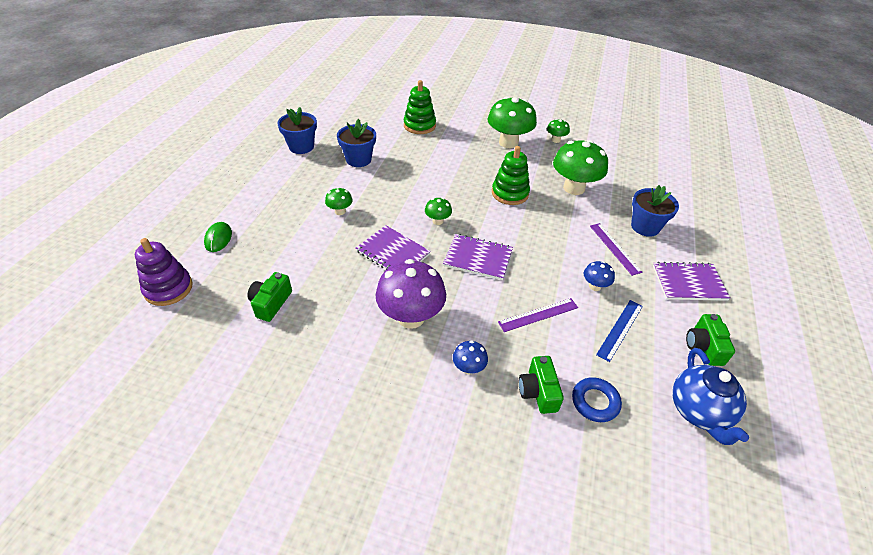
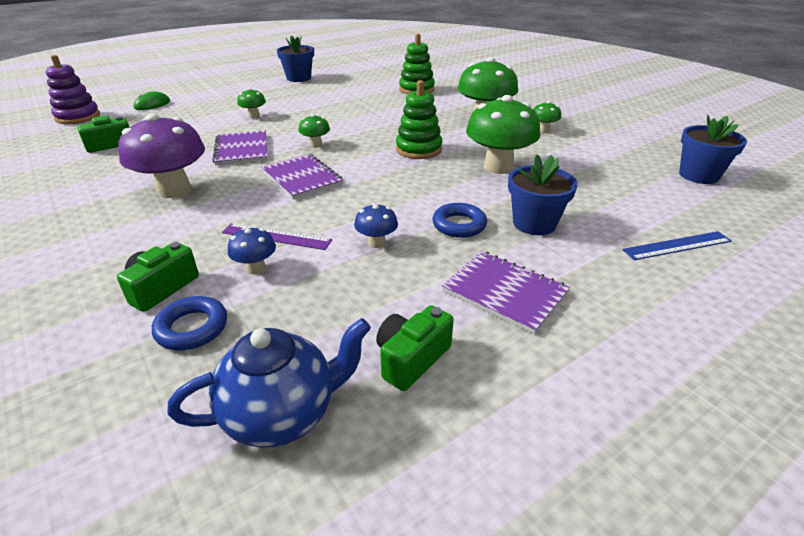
camera: 40 degrees right, 10 degrees down
(358, 159) = (326, 94): blue flower pot -> blue flower pot (698, 175)
(468, 368) = (145, 241): blue mushroom -> blue mushroom (256, 268)
(614, 248) = (459, 225): purple ruler -> blue ring
(620, 329) = (336, 288): blue ruler -> blue ruler (677, 245)
(699, 411) = (282, 414): blue teapot -> blue teapot turned 150 degrees counterclockwise

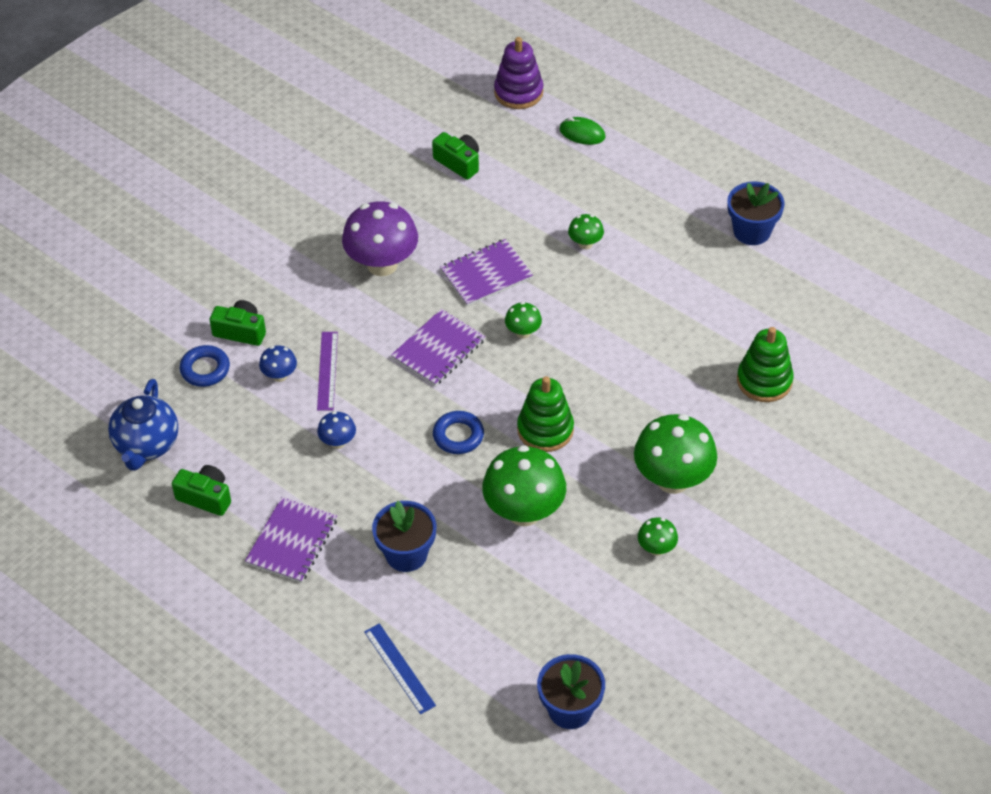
camera: 75 degrees right, 15 degrees up
(282, 414) = (146, 445): blue teapot -> blue teapot turned 45 degrees clockwise
(459, 225) = (385, 496): blue ring -> blue ring (458, 436)

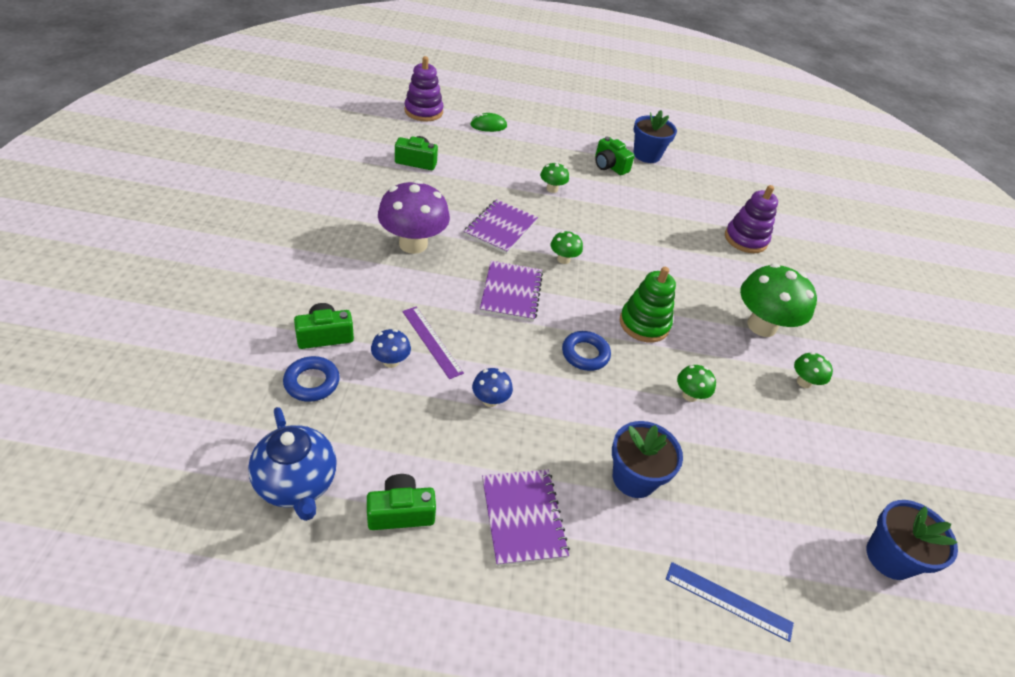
camera: 40 degrees left, 5 degrees down
(524, 512) = (689, 395): green mushroom -> green mushroom, size x0.48
(686, 233) = (609, 166): none -> green camera
(764, 381) = (745, 239): green stacking toy -> purple stacking toy

